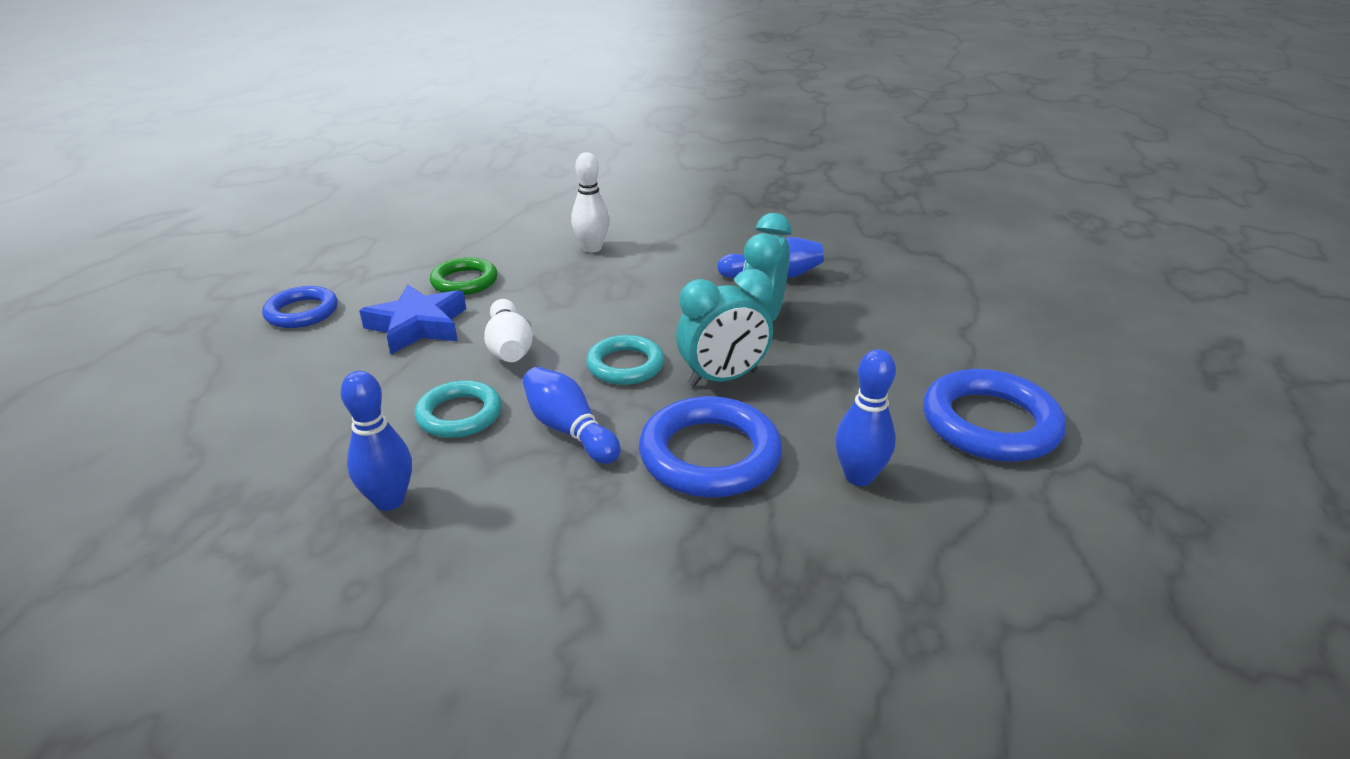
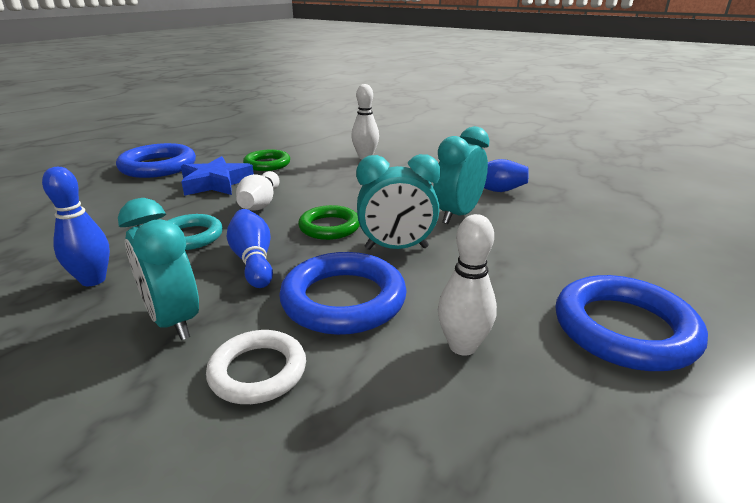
camera: 20 degrees right, 5 degrees down
(302, 312) = (158, 166): blue ring -> blue ring, size x1.57
(542, 525) = (174, 321): none -> turquoise clock
(625, 365) = (329, 227): turquoise ring -> green ring
(681, 554) = (258, 371): none -> white ring
(859, 476) = (462, 346): blue bowling pin -> white bowling pin

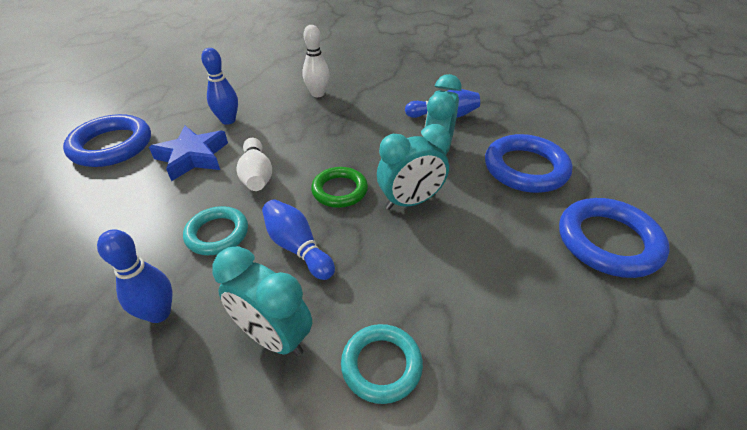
camera: 20 degrees left, 15 degrees up
(258, 371) = (381, 365): white ring -> turquoise ring
(267, 164) = (228, 120): green ring -> blue bowling pin
(343, 299) = (402, 270): blue ring -> blue ring (525, 168)
(462, 346) = (514, 290): white bowling pin -> none

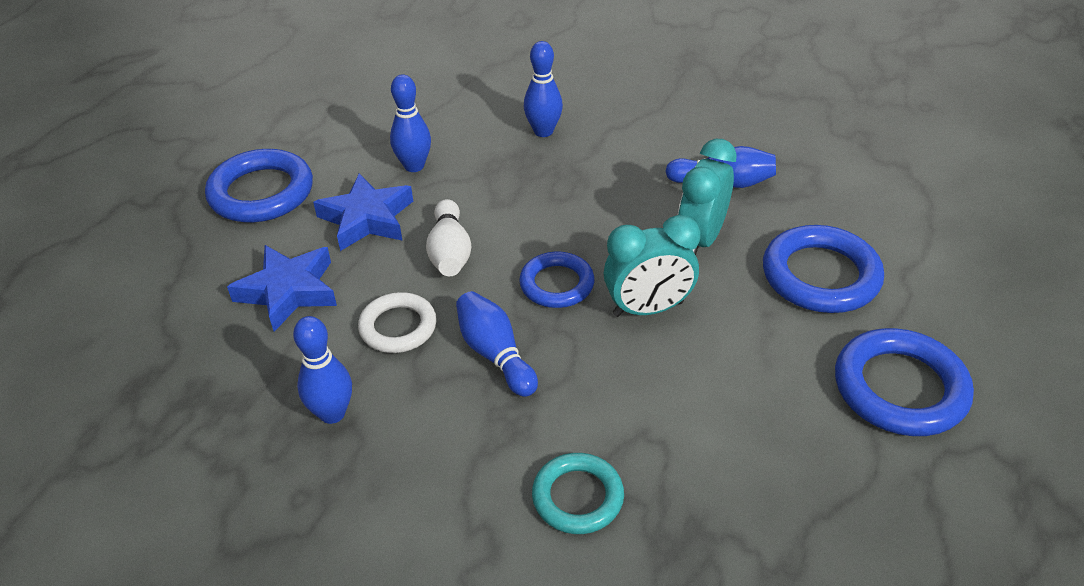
camera: 10 degrees right, 0 degrees up
(127, 214) = (289, 291): none -> blue star
(217, 234) = (398, 327): turquoise ring -> white ring
(274, 336) = (460, 453): turquoise clock -> none
(317, 94) = (543, 131): white bowling pin -> blue bowling pin
(339, 190) = (557, 284): green ring -> blue ring

